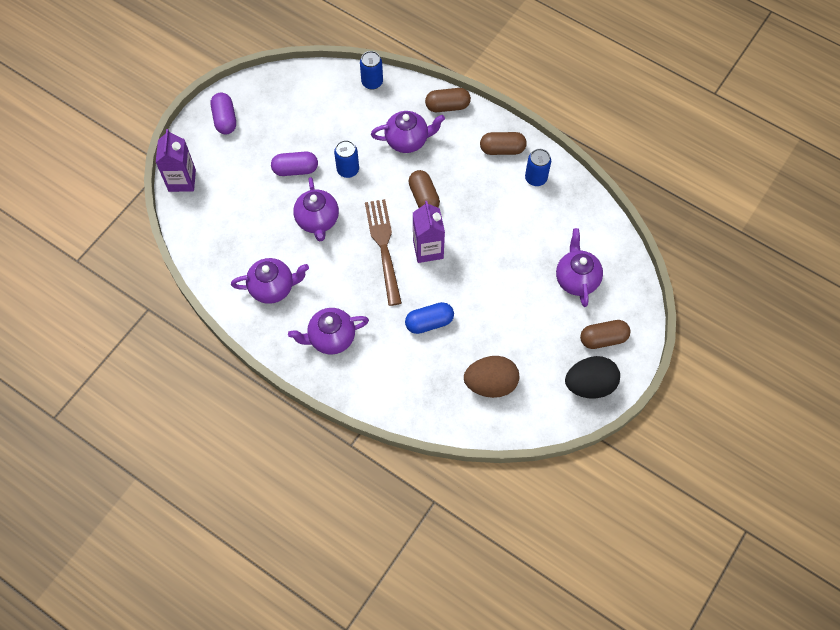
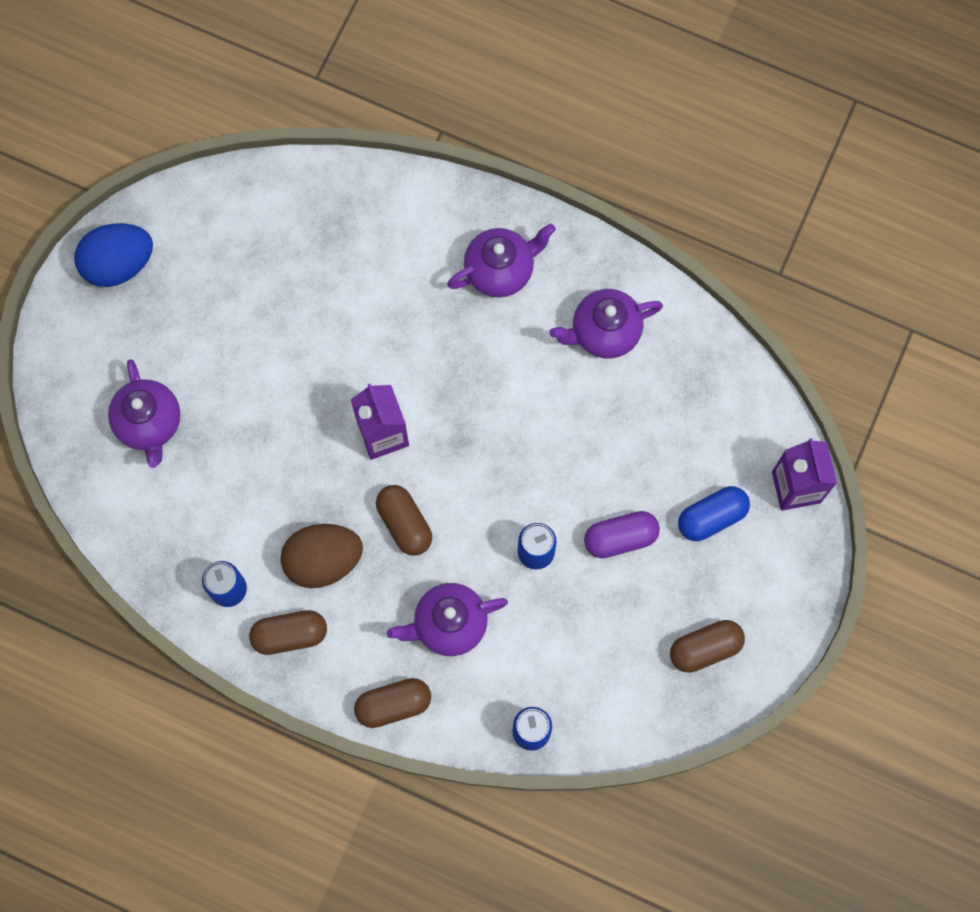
camera: 170 degrees right, 10 degrees up
(225, 119) = (761, 612): purple capsule -> none
(317, 221) = (563, 453): purple teapot -> none
(383, 247) = (452, 427): brown fork -> none
(429, 322) = (362, 317): blue capsule -> blue capsule (711, 517)
(490, 384) = (260, 242): brown egg -> brown egg (323, 560)
(589, 385) = (119, 264): black egg -> blue egg
(603, 338) = (103, 336): brown capsule -> brown capsule (705, 648)

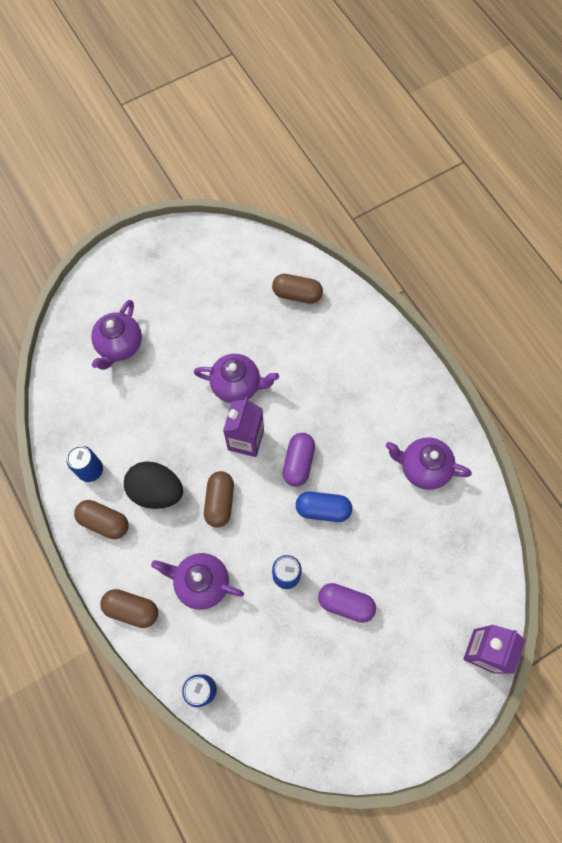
camera: 35 degrees right, 5 degrees down
(119, 264) = (170, 250): blue egg -> none
(323, 560) = (156, 491): brown egg -> black egg
(461, 420) = (298, 463): none -> purple capsule
(500, 270) = (384, 390): purple teapot -> purple teapot (237, 385)
(705, 648) = (351, 717): brown capsule -> brown capsule (297, 294)
(711, 517) = (414, 631): blue capsule -> blue capsule (323, 509)

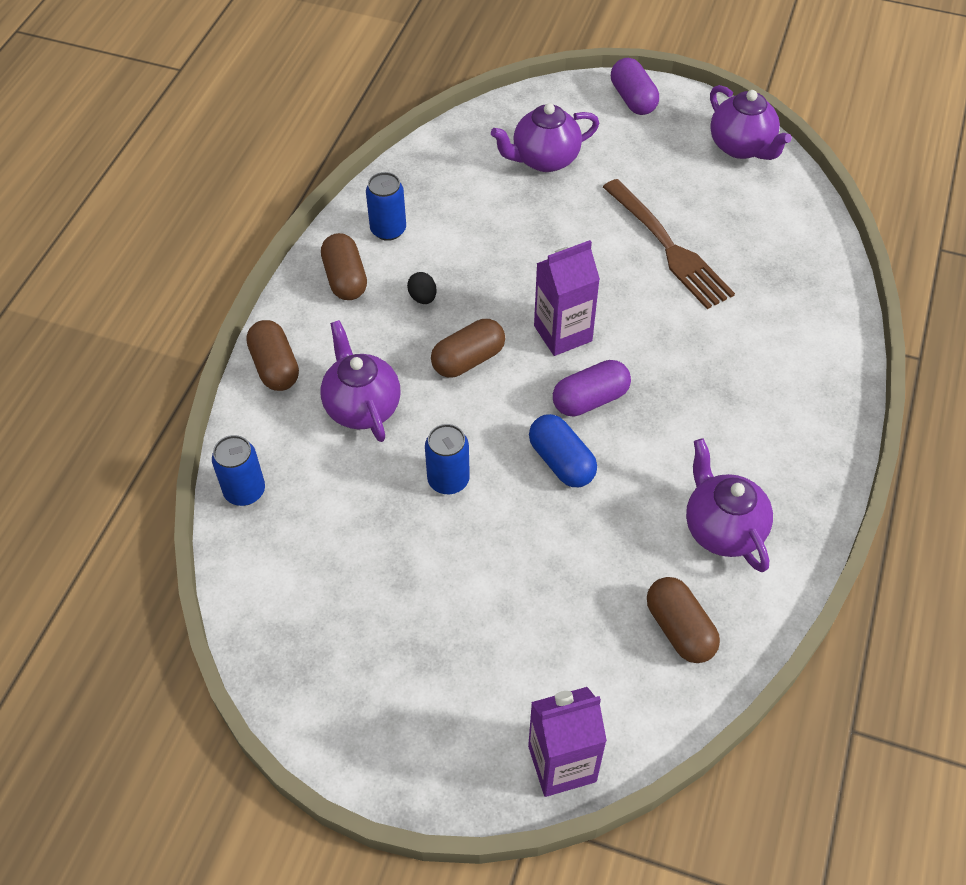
camera: 50 degrees right, 15 degrees down
(156, 491) = (423, 297): black egg -> black egg, size x0.44
(237, 385) = (615, 283): purple teapot -> purple teapot (741, 147)
(239, 339) = (669, 248): none -> brown fork
(297, 294) = (783, 260): brown capsule -> brown capsule (679, 629)
(345, 604) = (473, 564): purple capsule -> purple capsule (633, 99)

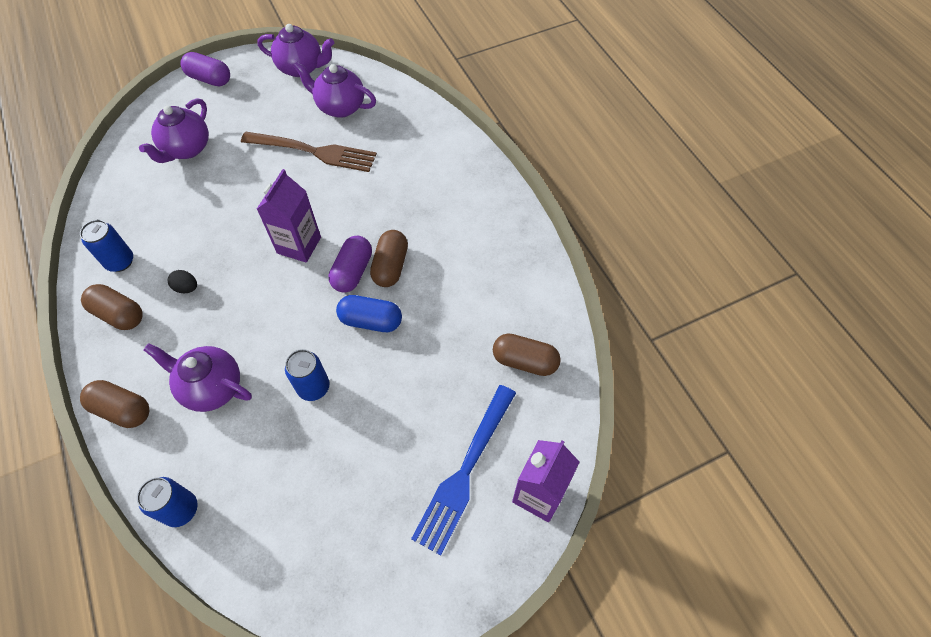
camera: 45 degrees left, 5 degrees up
(468, 360) = (255, 304): brown capsule -> brown capsule (390, 266)
(511, 678) = (464, 472): none -> blue fork
(722, 529) = (493, 287): purple teapot -> purple teapot (340, 107)

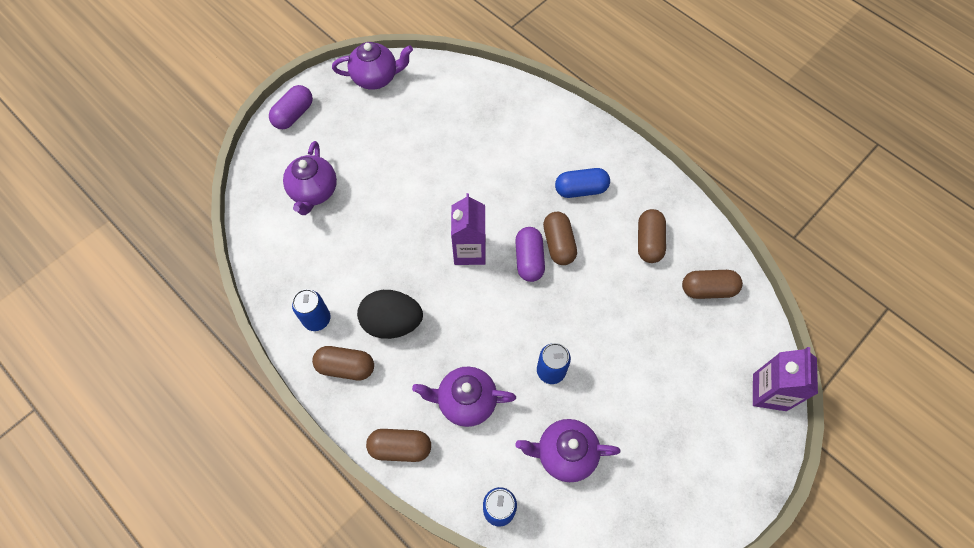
camera: 20 degrees left, 5 degrees up
(187, 288) = (392, 322): black egg -> black egg, size x2.26
(209, 79) = (294, 114): purple capsule -> purple capsule turned 60 degrees counterclockwise
(314, 152) = (434, 158): brown fork -> none
(340, 107) = (434, 107): purple teapot -> purple teapot (565, 454)
(371, 321) = (567, 298): blue capsule -> blue capsule (580, 189)
(464, 472) = (706, 396): blue fork -> none
(485, 293) = (648, 242): none -> brown capsule

